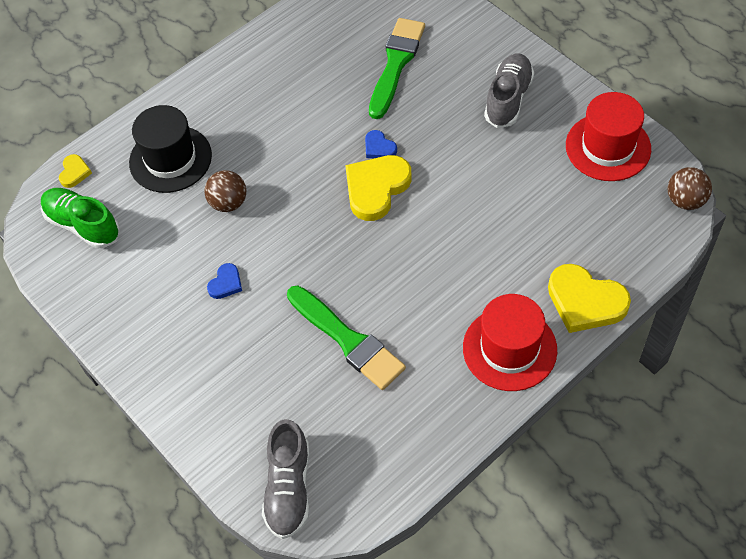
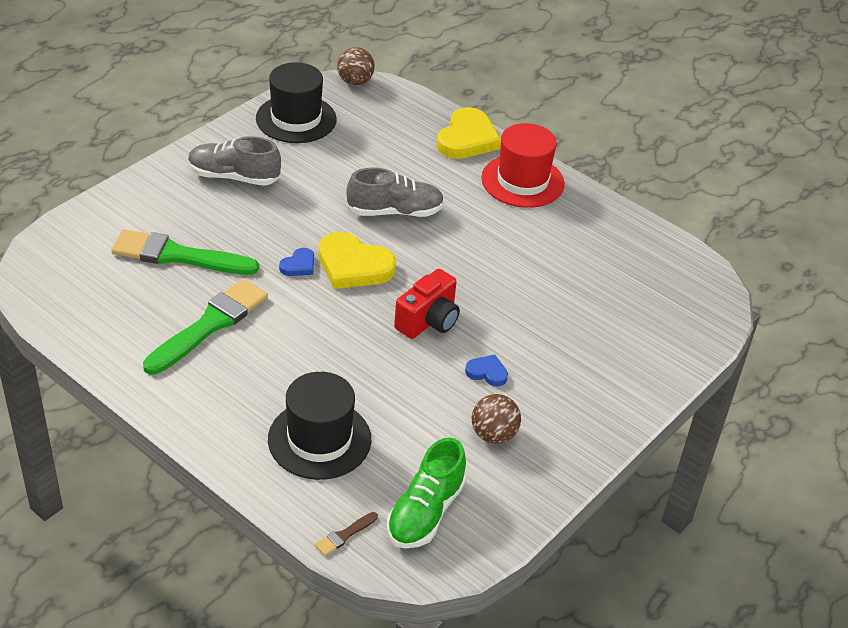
camera: 105 degrees left, 15 degrees down
(74, 172) = (344, 535): yellow heart -> brown brush
(228, 203) = (381, 380): brown ball -> brown ball (493, 435)
(289, 488) = (694, 310): grey shoe -> grey shoe (395, 211)
(296, 243) = (428, 321): none -> red camera
(347, 340) = (535, 279): green brush -> green brush (209, 325)
(608, 147) = (296, 119): red hat -> black hat

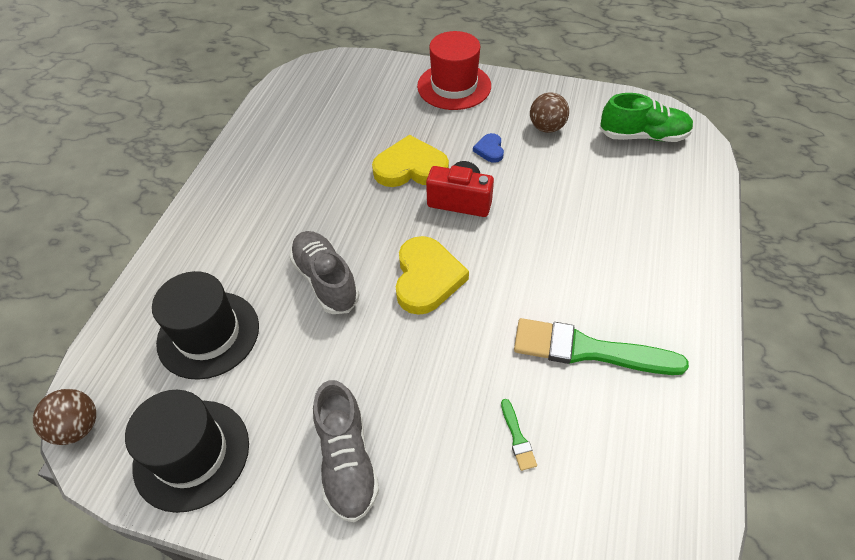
camera: 110 degrees left, 10 degrees up
(178, 255) = (517, 437): green brush -> green brush, size x0.41
(299, 265) = (456, 320): blue heart -> none
(319, 439) = (638, 213): black hat -> black hat (208, 334)
(344, 535) = (701, 165): brown brush -> none
(467, 139) = (168, 270): yellow heart -> yellow heart (410, 168)
(522, 181) = (225, 206): red hat -> red hat (454, 86)

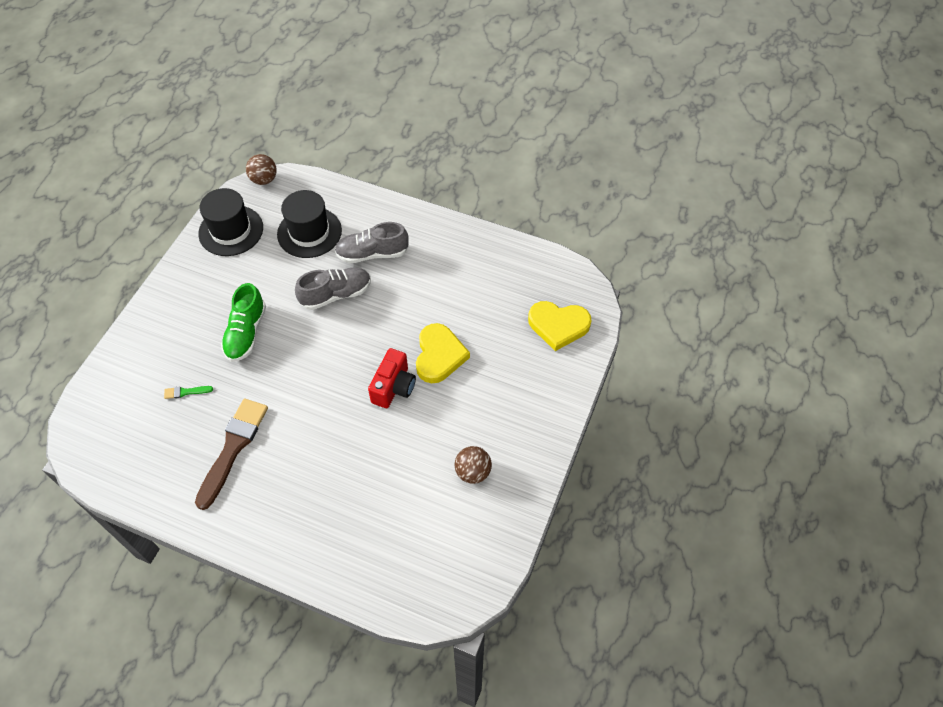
camera: 95 degrees right, 5 degrees up
(347, 460) = (202, 302): grey shoe -> grey shoe (372, 254)
(427, 278) = (322, 355): yellow heart -> yellow heart (558, 326)
(454, 86) = (545, 402): red hat -> none
(489, 150) = (450, 418): blue heart -> none
(589, 350) = (233, 448): green brush -> brown brush
(643, 136) = (447, 557): green shoe -> green shoe (246, 333)

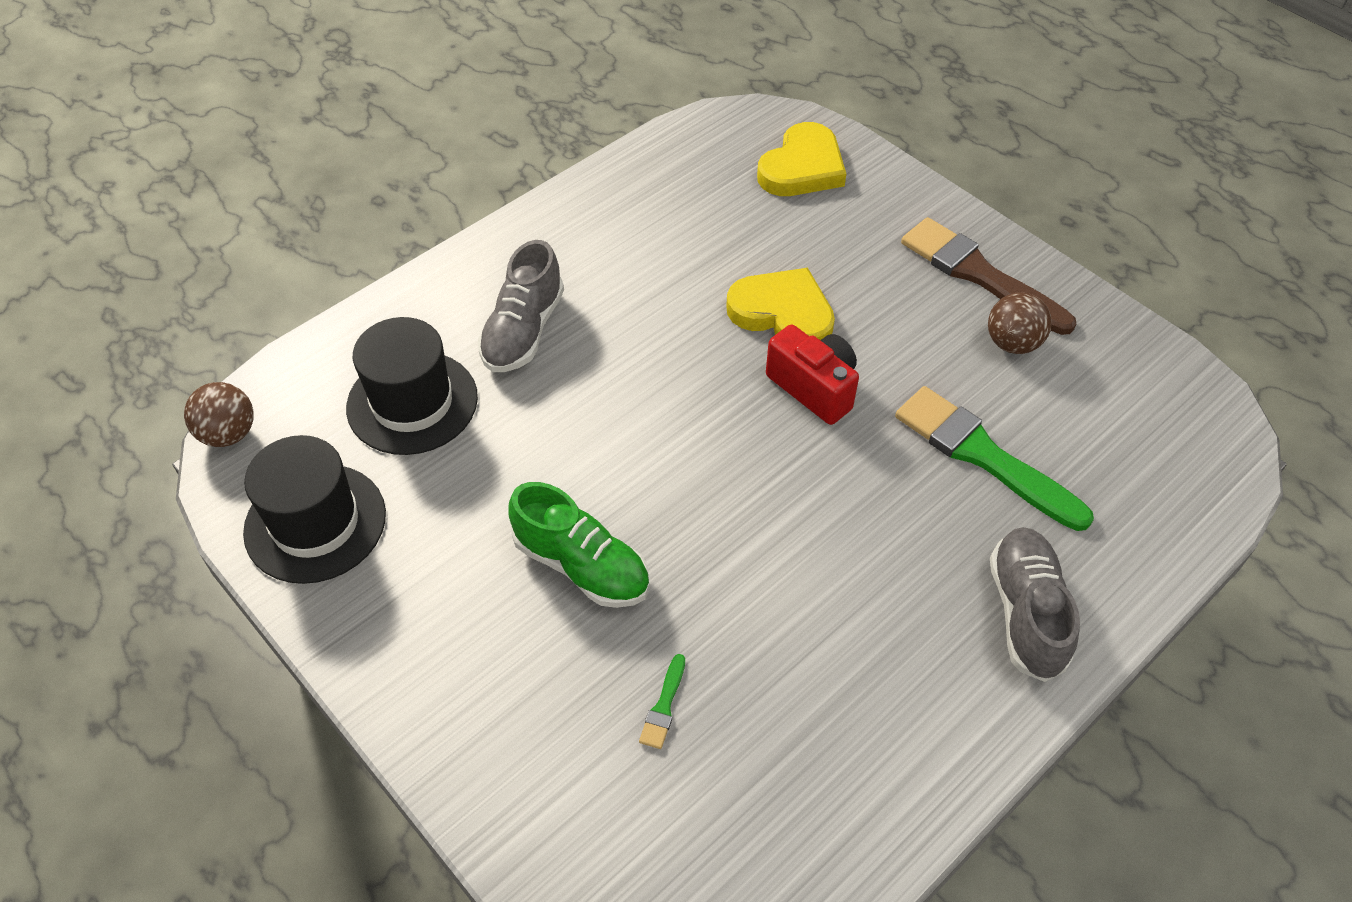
camera: 65 degrees left, 5 degrees down
(233, 448) = (830, 658): brown brush -> brown brush (979, 275)
(336, 294) = (578, 406): grey shoe -> grey shoe (1026, 612)
(383, 480) = (983, 456): none -> green brush

